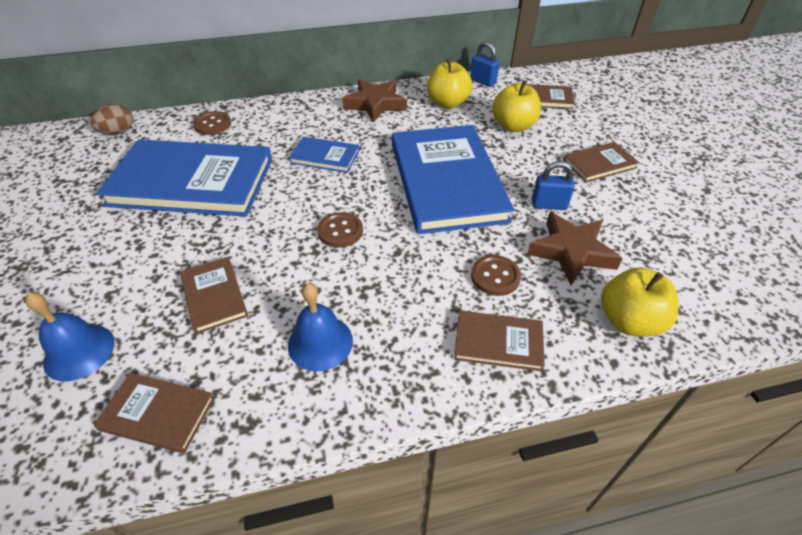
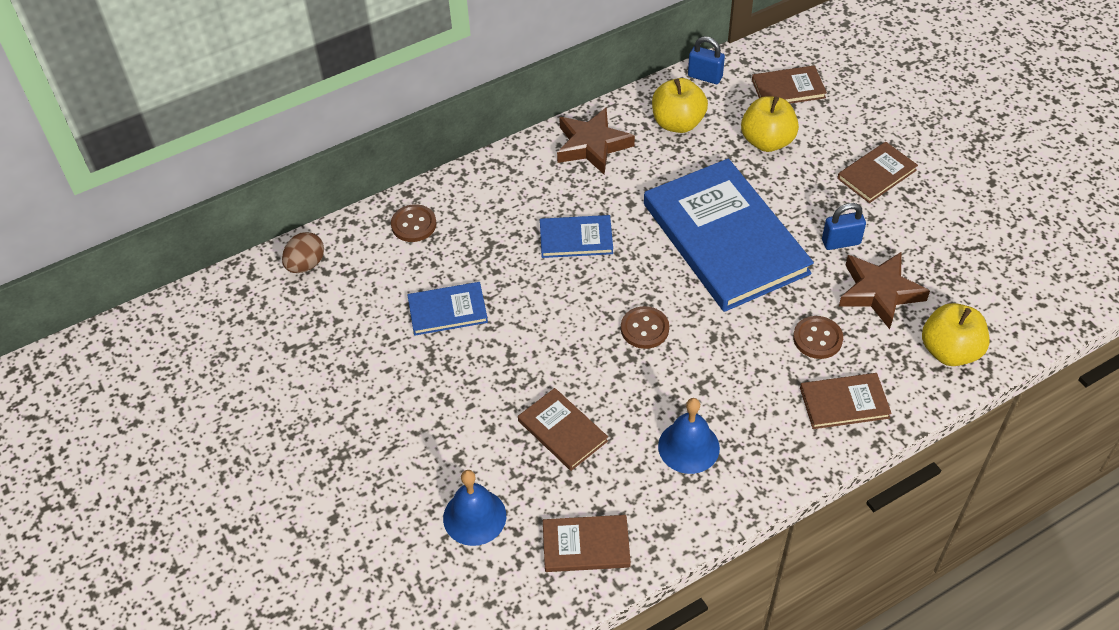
camera: 15 degrees left, 5 degrees up
(192, 182) = (447, 311): blue book -> blue book, size x0.45

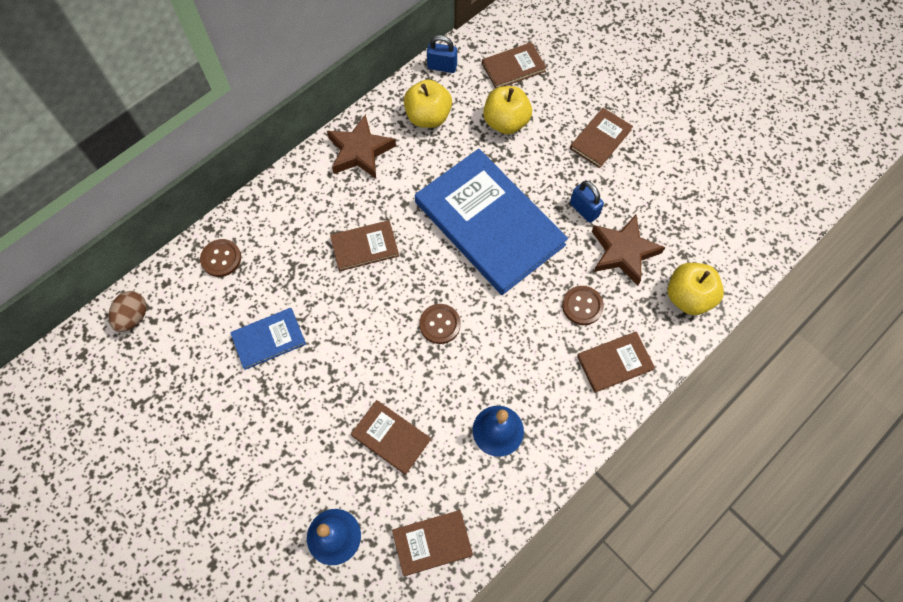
camera: 15 degrees left, 15 degrees up
(576, 239) = (365, 247): blue book -> brown book
(841, 242) = (584, 210): blue padlock -> blue padlock turned 75 degrees clockwise

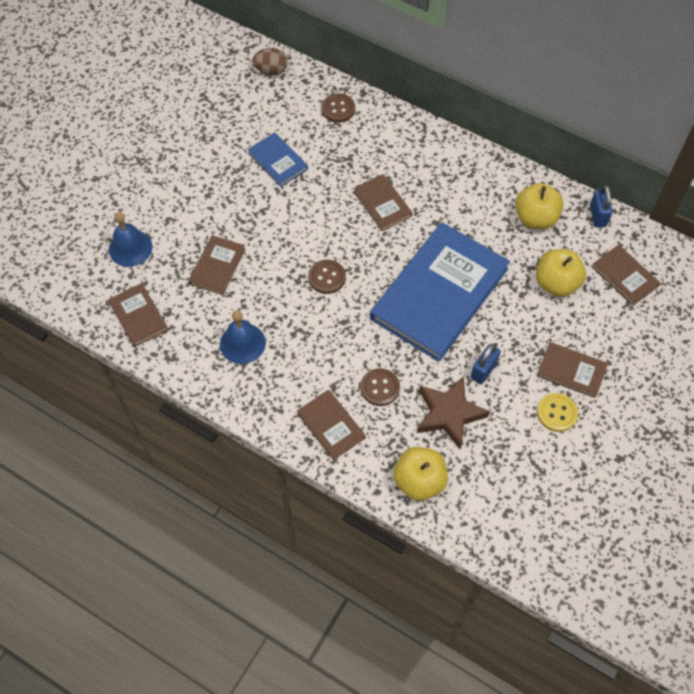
camera: 75 degrees right, 5 degrees down
(360, 151) = (476, 175): brown star -> none
(640, 164) = (557, 413): none -> yellow button

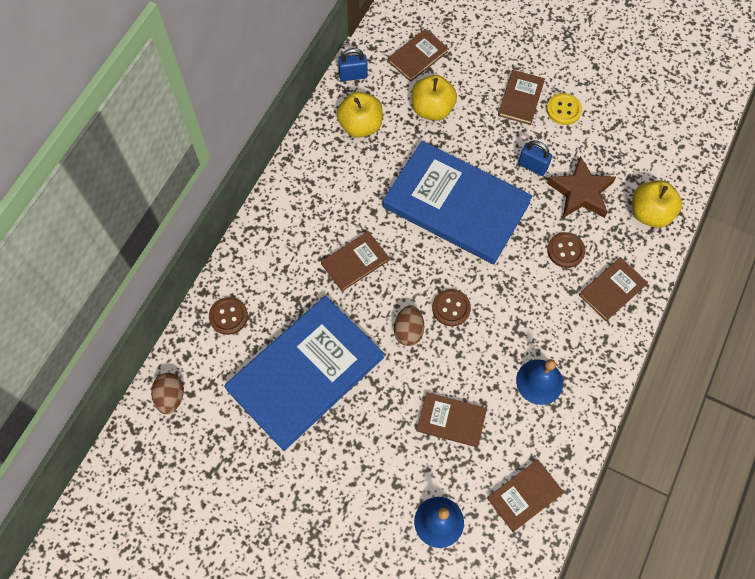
camera: 95 degrees left, 5 degrees up
(278, 161) = (305, 373): blue book -> blue book, size x2.22
(308, 241) = (408, 331): none -> brown egg

